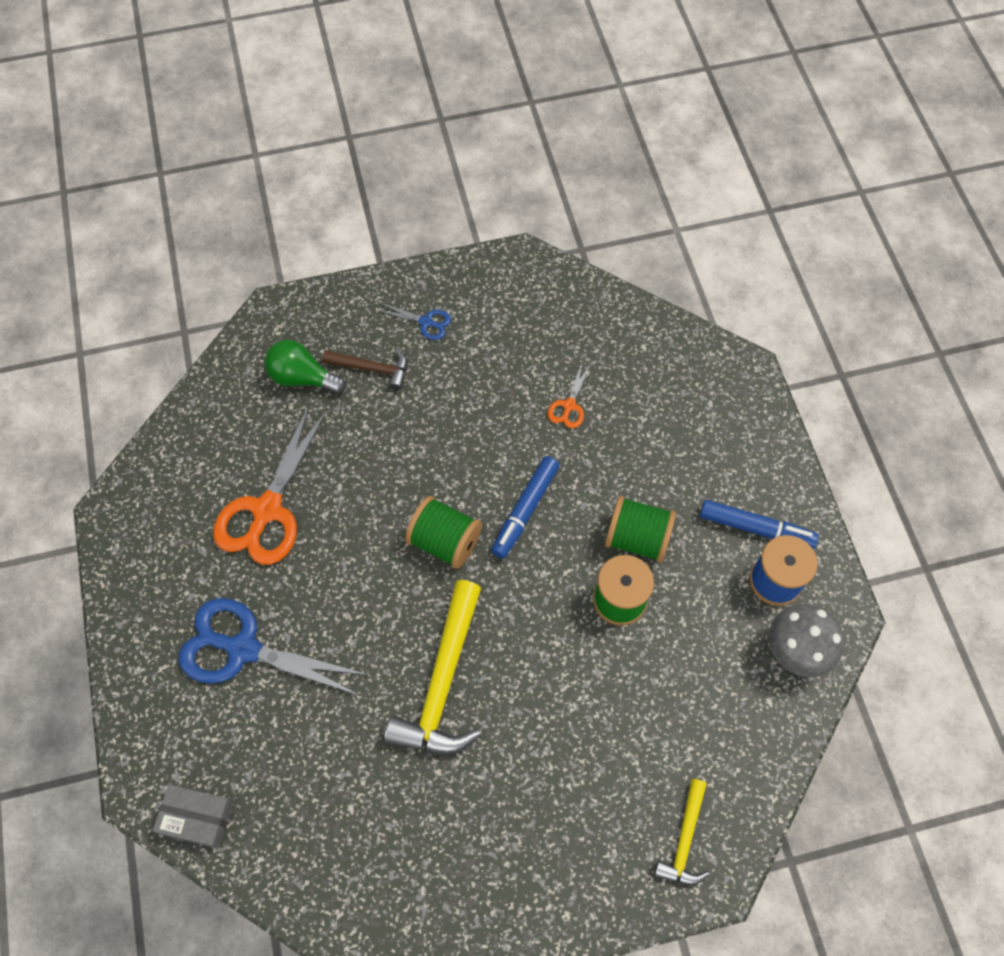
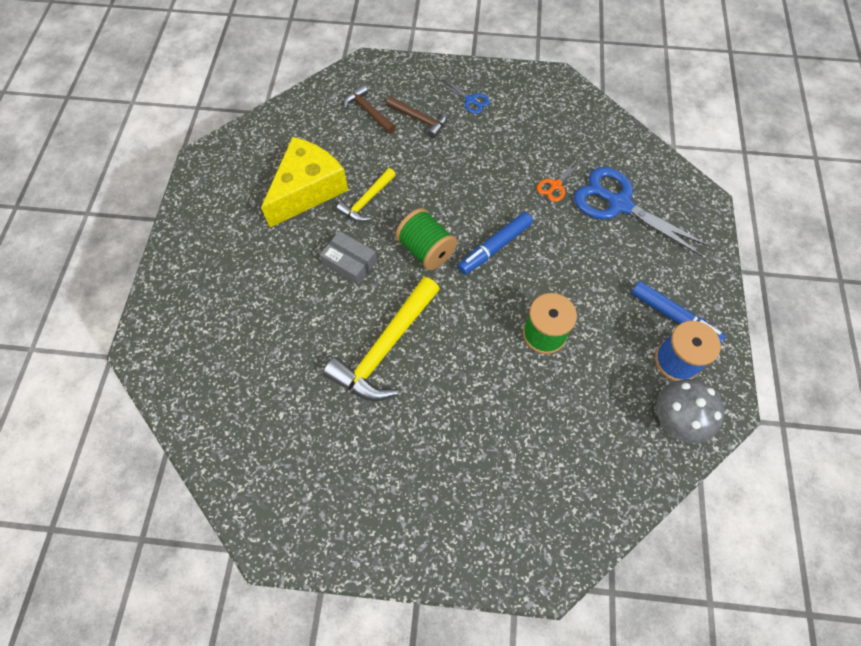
camera: 20 degrees right, 0 degrees up
(197, 818) = (169, 381): grey box -> grey box (349, 262)
(243, 649) = (251, 276): blue scissors -> blue scissors (619, 204)
(267, 510) = (307, 190): orange scissors -> yellow cheese
(302, 378) = (368, 111): green light bulb -> brown hammer
(637, 538) = (574, 294): green spool -> none
(684, 840) = (531, 535): yellow hammer -> yellow hammer (367, 201)

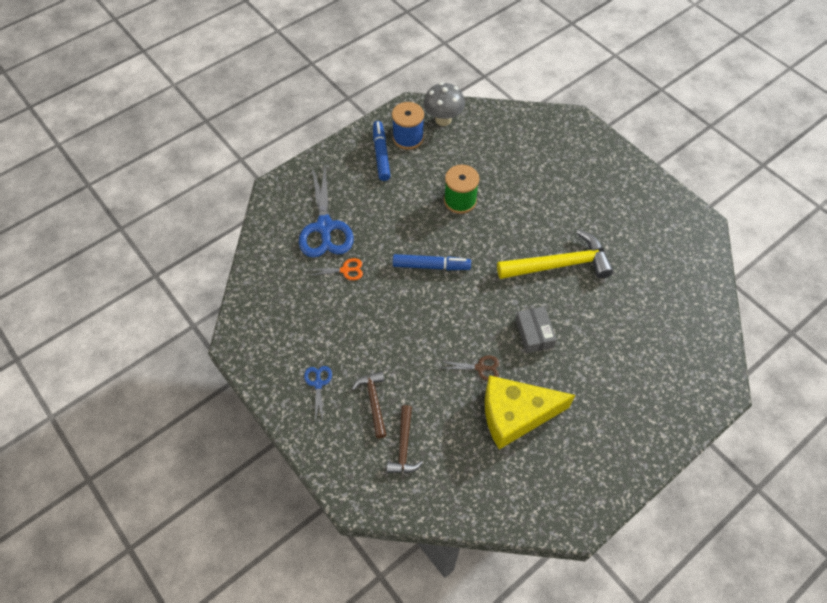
camera: 135 degrees left, 5 degrees down
(367, 201) = (480, 368): yellow hammer -> brown scissors
(426, 250) = (476, 300): green spool -> none

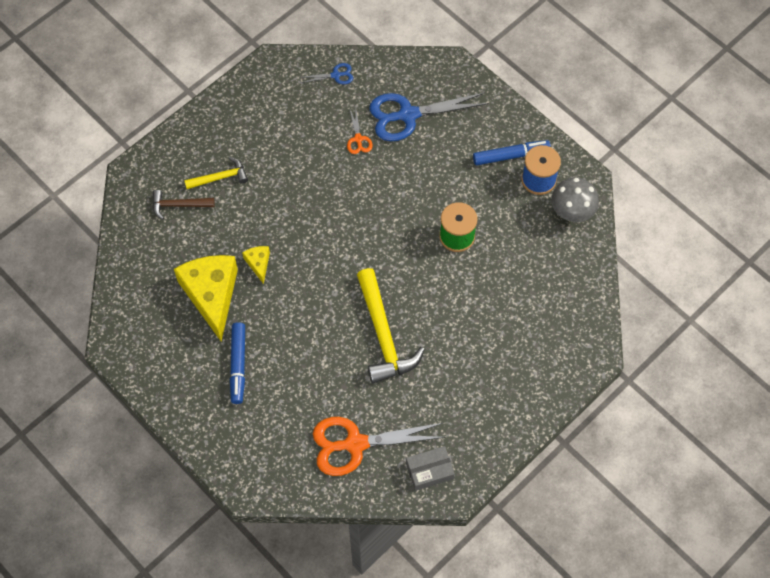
camera: 85 degrees right, 5 degrees up
(318, 384) = (235, 132): blue scissors -> blue scissors (336, 75)
(374, 402) = (220, 177): brown hammer -> yellow hammer
(430, 266) = (370, 214): blue marker -> blue marker (238, 365)
(480, 368) = (258, 264): brown scissors -> yellow cheese
(534, 333) = (299, 310): grey box -> grey box (429, 471)
(669, 294) = (355, 444): none -> orange scissors

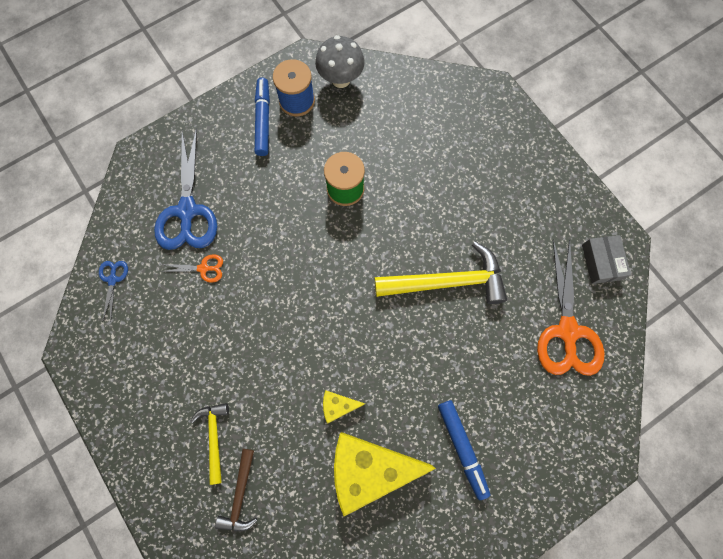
camera: 80 degrees left, 10 degrees up
(238, 365) = (462, 447): blue marker -> blue marker turned 60 degrees clockwise

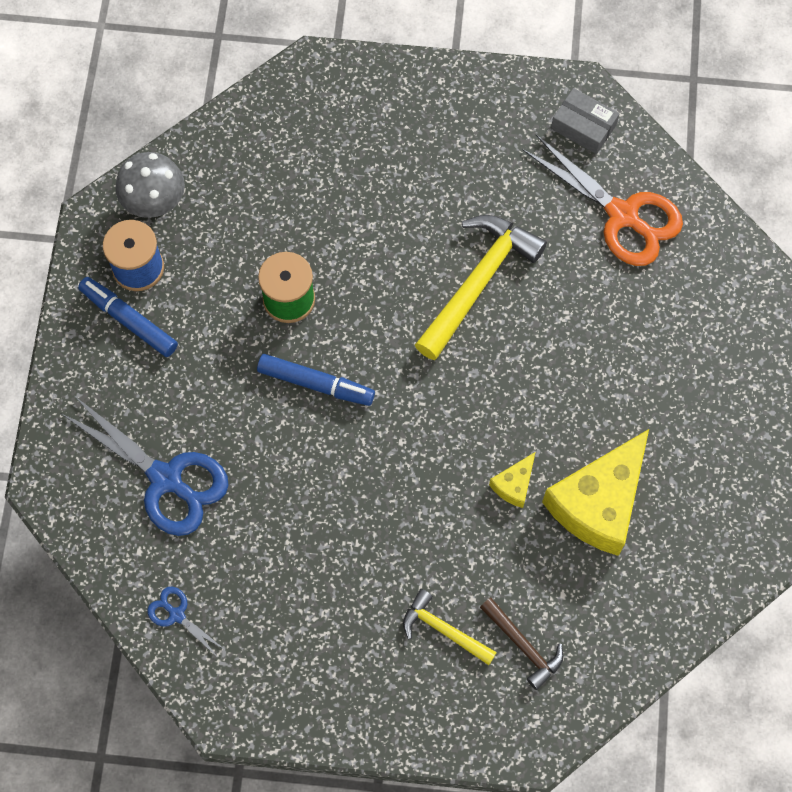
camera: 50 degrees left, 5 degrees down
(203, 268) = (249, 510): orange scissors -> none
(462, 447) = (650, 402): blue marker -> blue marker (315, 383)

